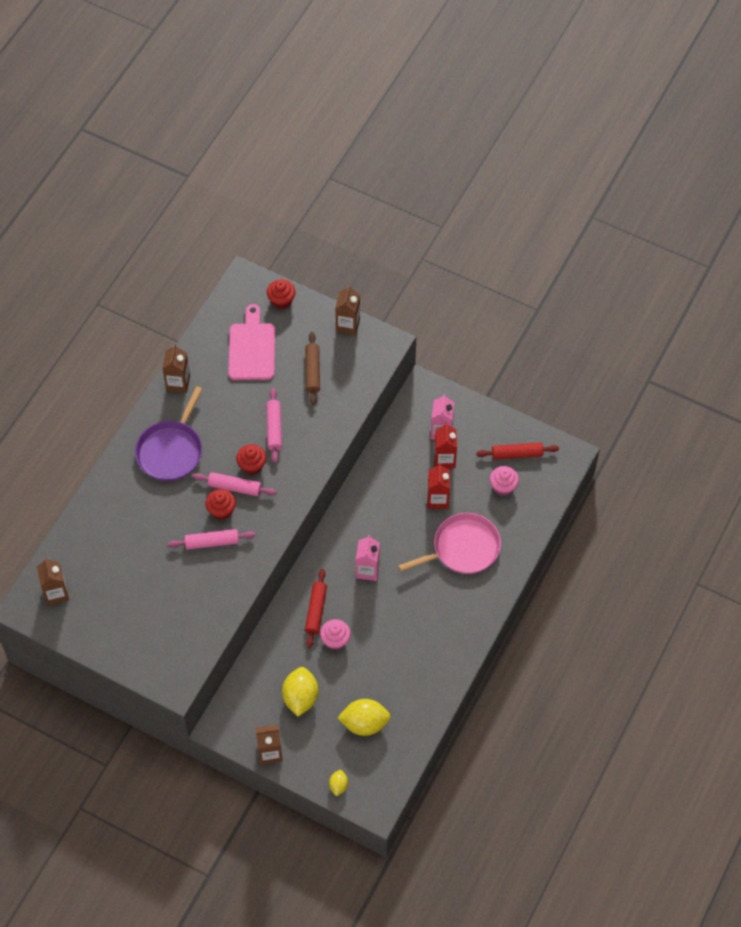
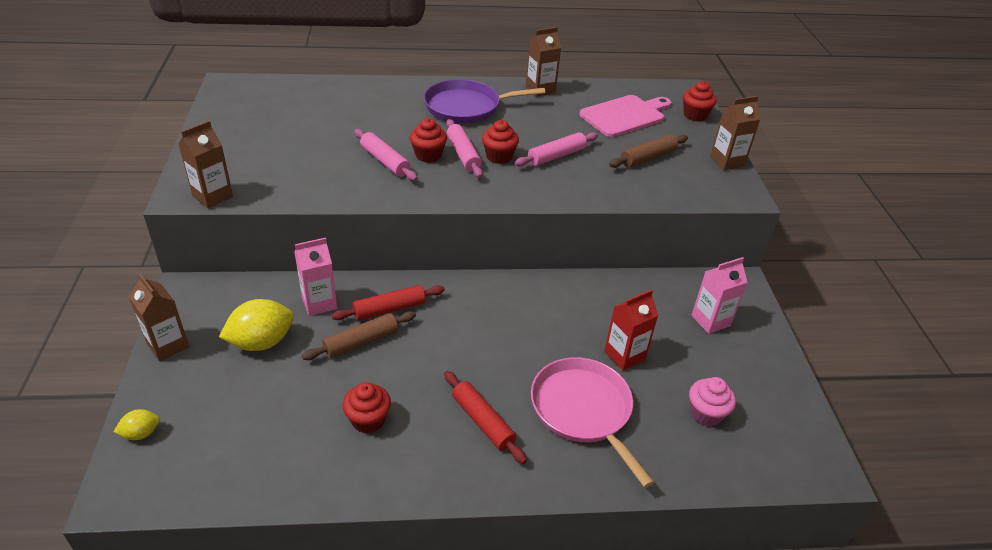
camera: 55 degrees right, 20 degrees down
(56, 593) = (255, 95): brown carton -> brown carton (212, 196)
(335, 640) = (361, 342): pink cupcake -> brown rolling pin
(364, 723) = (254, 420): yellow lemon -> none
(367, 570) = (477, 332): pink carton -> pink carton (319, 303)
(401, 663) = (368, 420): none -> red cupcake
(444, 459) = (680, 339): red carton -> none
(462, 548) = (583, 410): pink pan -> pink pan turned 150 degrees counterclockwise
(517, 454) = (763, 407): red rolling pin -> red rolling pin (483, 421)

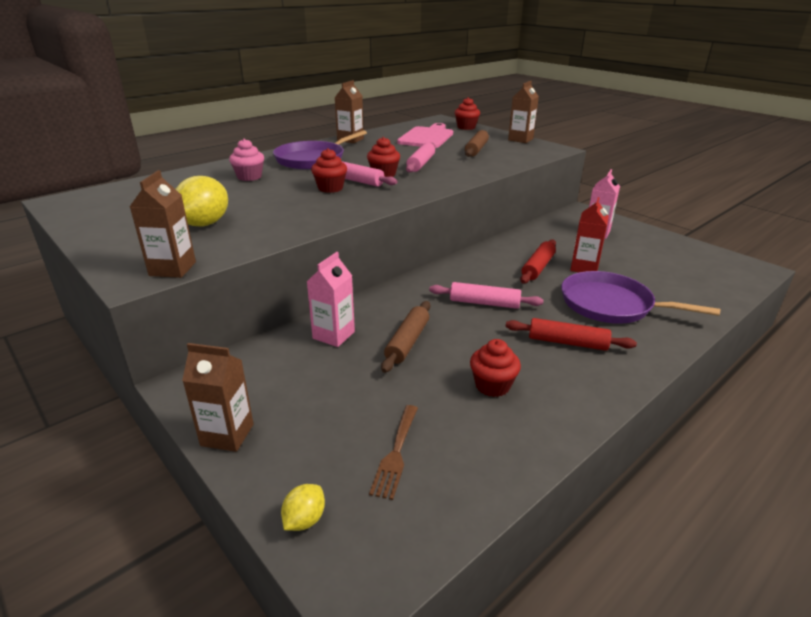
camera: 35 degrees left, 10 degrees down
(238, 427) = (396, 453): none -> brown fork
(261, 342) = (322, 384): yellow lemon -> yellow lemon (204, 224)
(385, 161) = (301, 201): pink rolling pin -> pink rolling pin (484, 303)
(389, 309) = (397, 313): red rolling pin -> red rolling pin (538, 267)
(583, 410) = (611, 305): pink pan -> purple pan
(706, 413) = (668, 273): pink cupcake -> pink cupcake (249, 177)

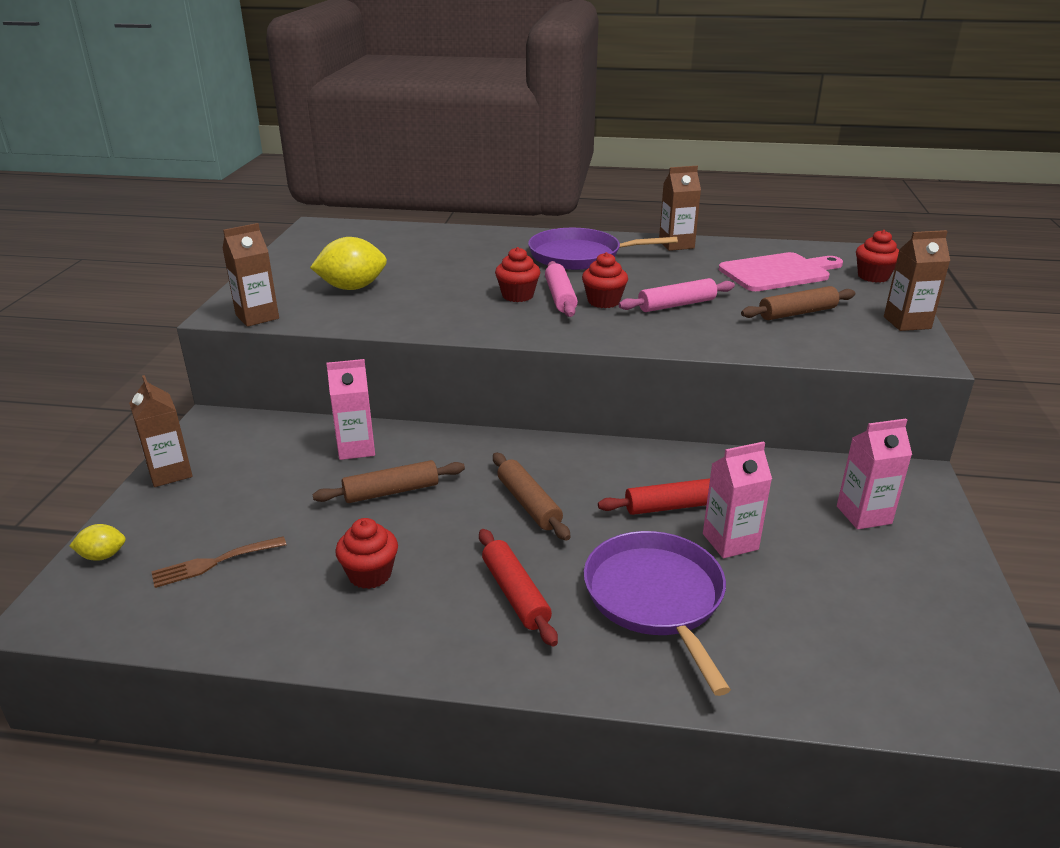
camera: 50 degrees right, 0 degrees up
(249, 177) = (482, 254): pink cupcake -> none
(484, 303) = (529, 504): pink rolling pin -> brown rolling pin
(584, 268) = (730, 541): red carton -> pink carton

